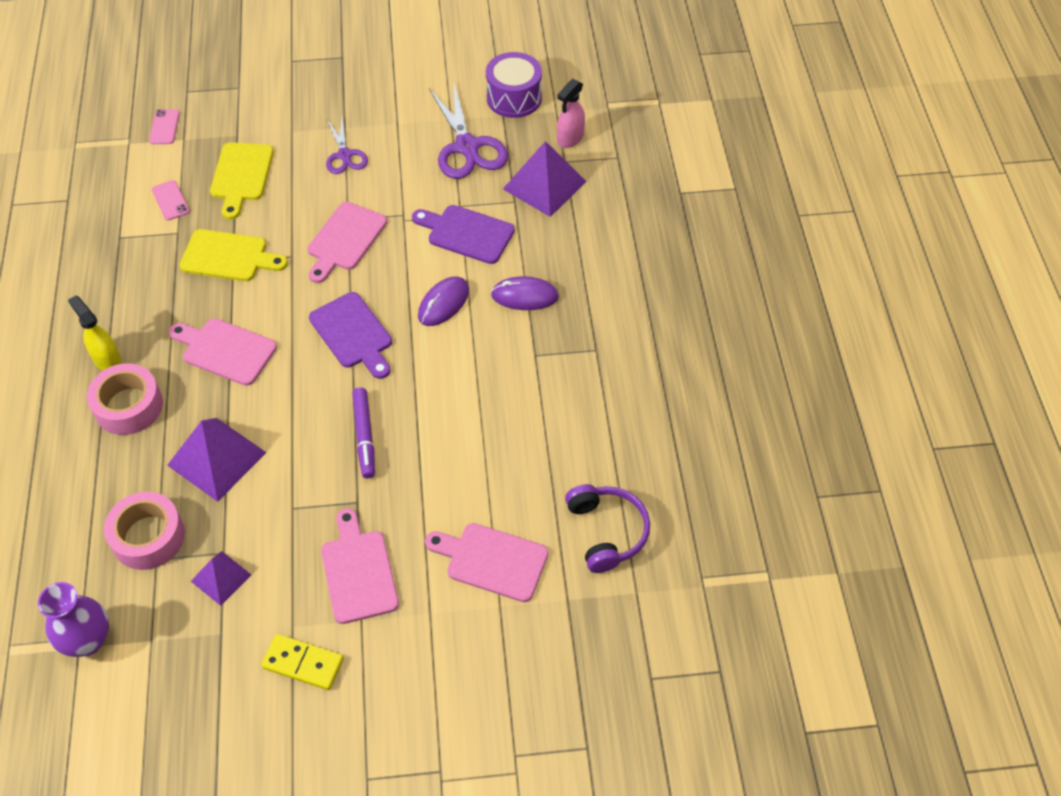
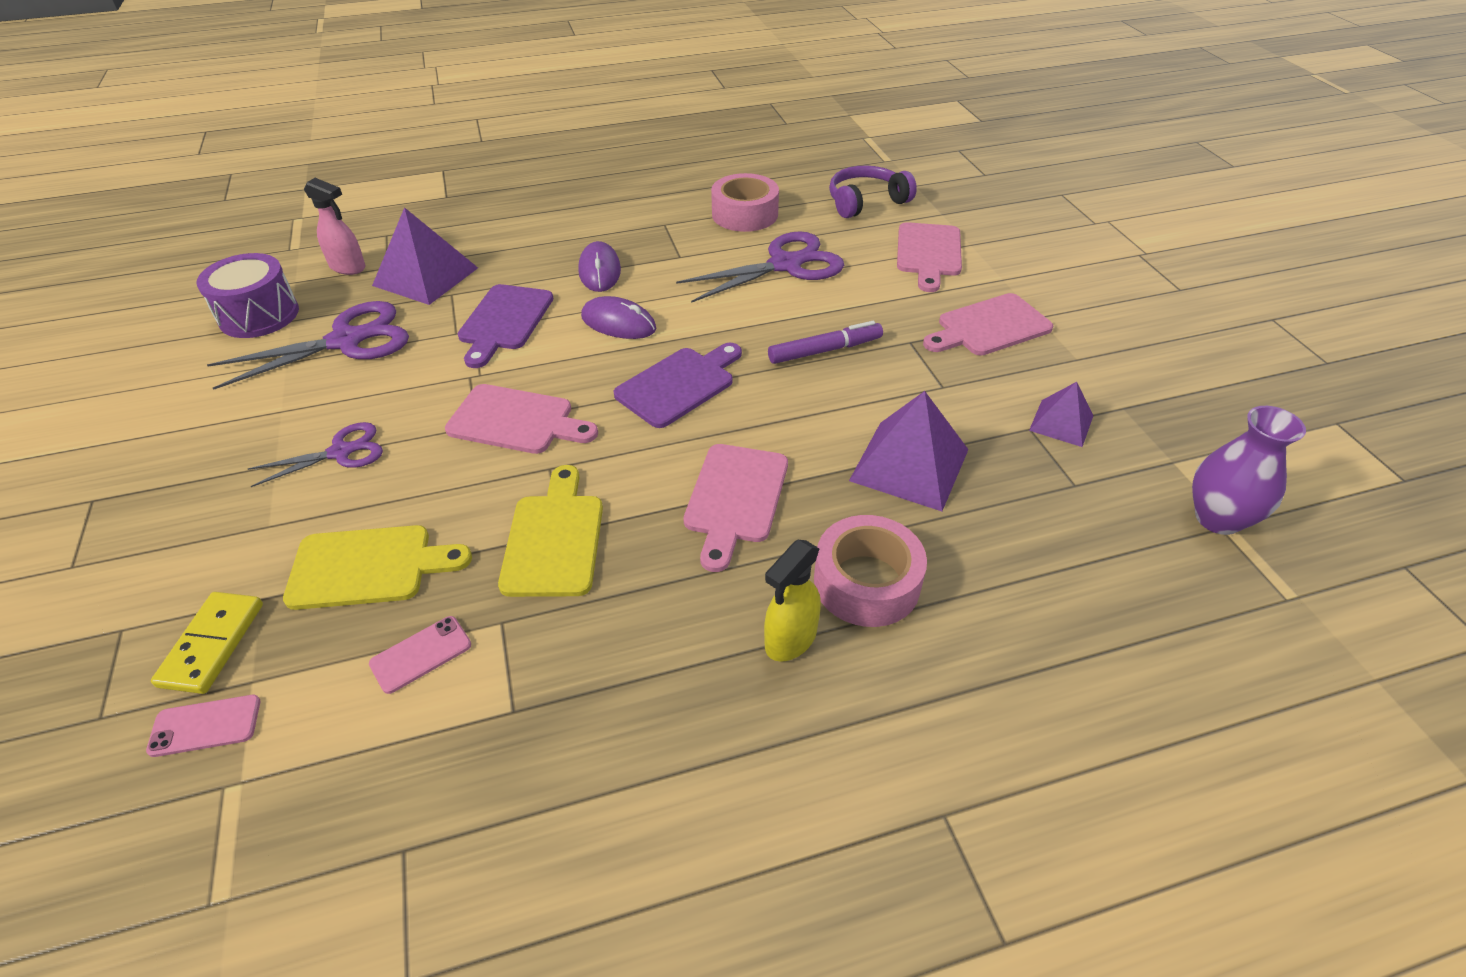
camera: 100 degrees left, 10 degrees down
(148, 537) = (1052, 500): pink tape -> pink tape (745, 214)
(303, 663) = (1109, 344): yellow domino -> yellow domino (212, 644)
(500, 434) = (786, 265): none -> purple scissors

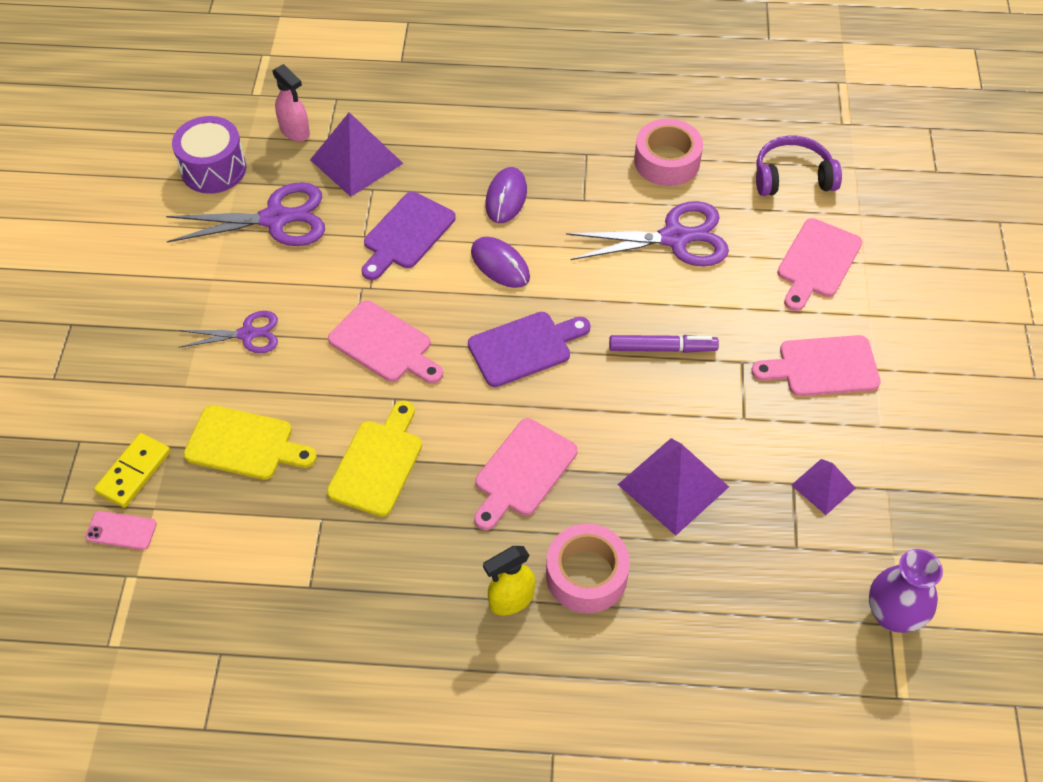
camera: 20 degrees right, 10 degrees up
(421, 654) = (262, 525): pink phone -> none

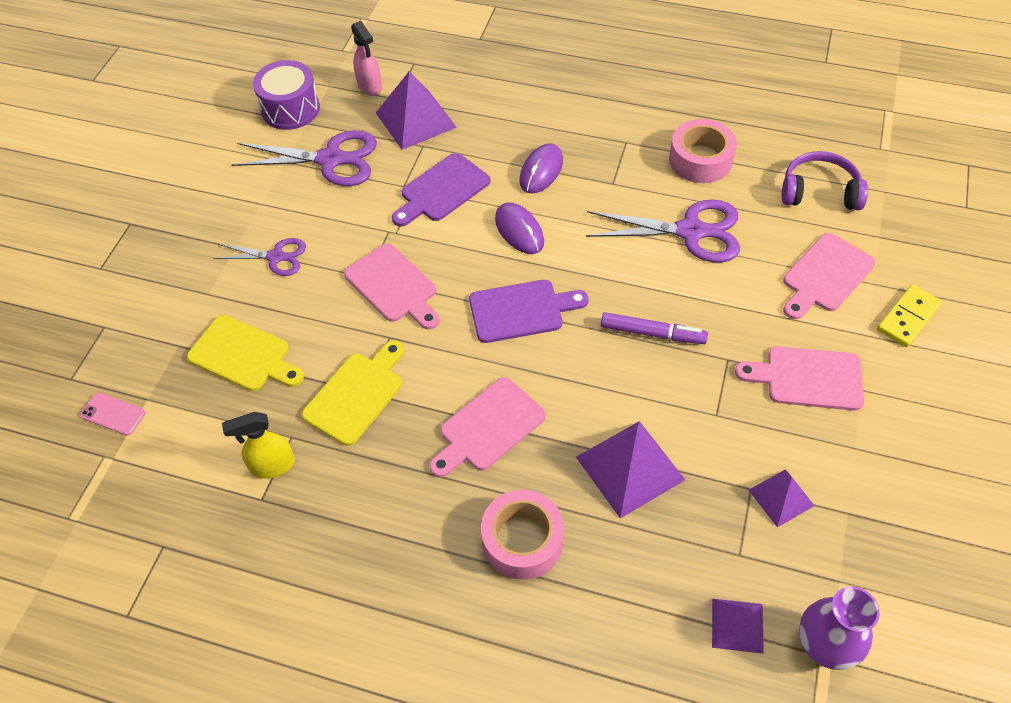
camera: 15 degrees right, 0 degrees up
(134, 472) = (140, 363): yellow domino -> yellow domino (908, 318)
(511, 600) = (443, 550): yellow spray bottle -> yellow spray bottle (272, 465)
(810, 613) = (737, 625): none -> purple pyramid

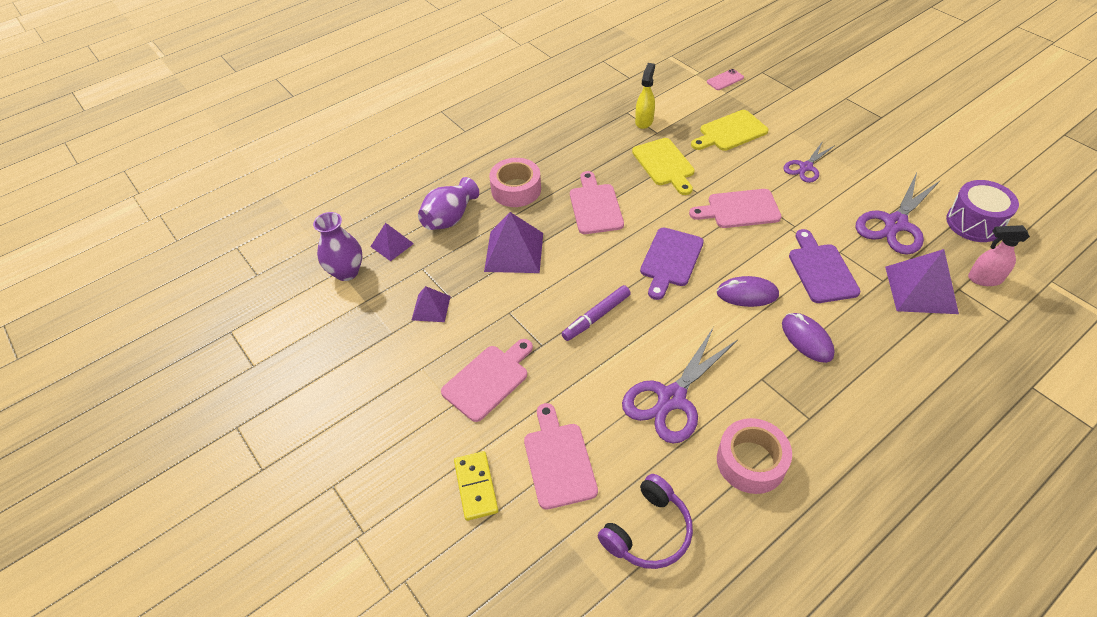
camera: 125 degrees right, 5 degrees down
(635, 587) = (450, 218): none -> purple vase

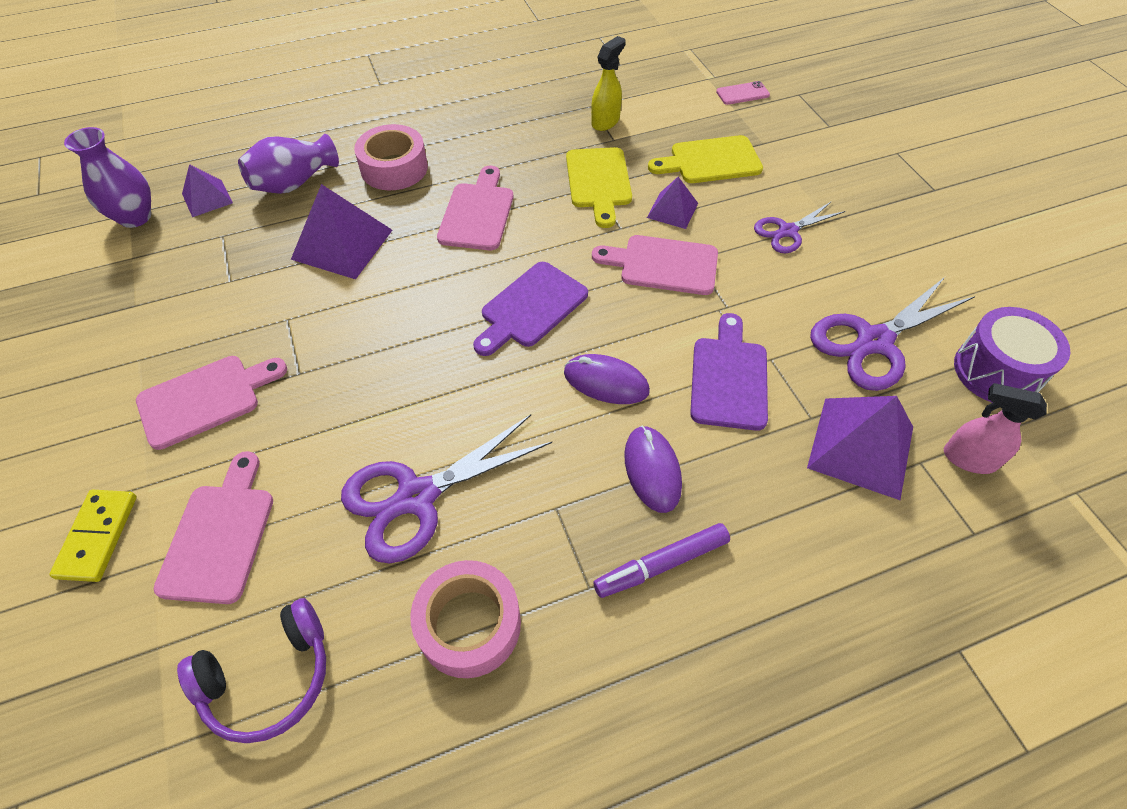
camera: 15 degrees right, 5 degrees up
(431, 308) = (200, 287): purple pyramid -> purple pyramid (672, 210)
(596, 317) = (389, 356): purple marker -> purple marker (661, 564)

